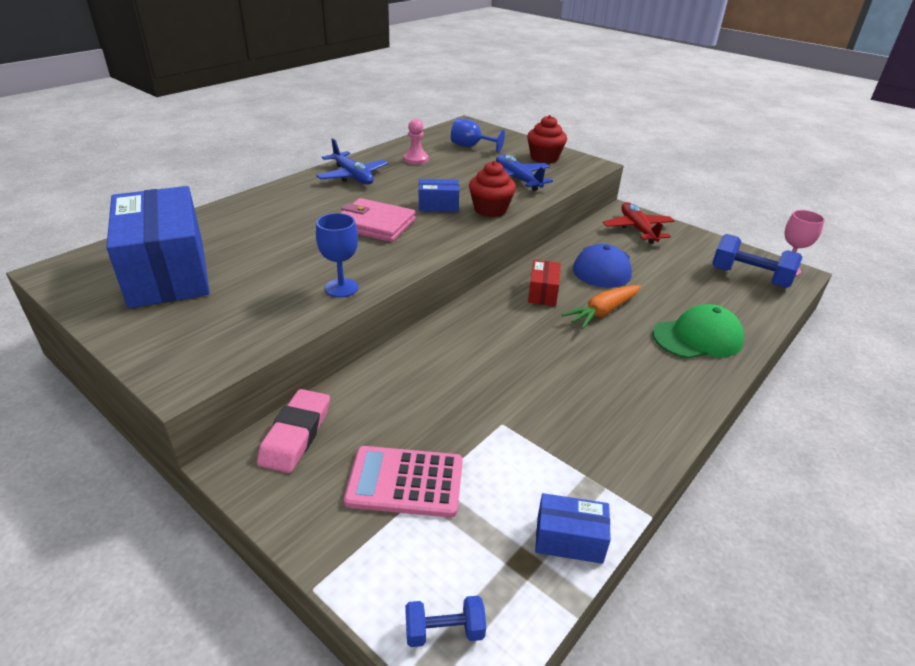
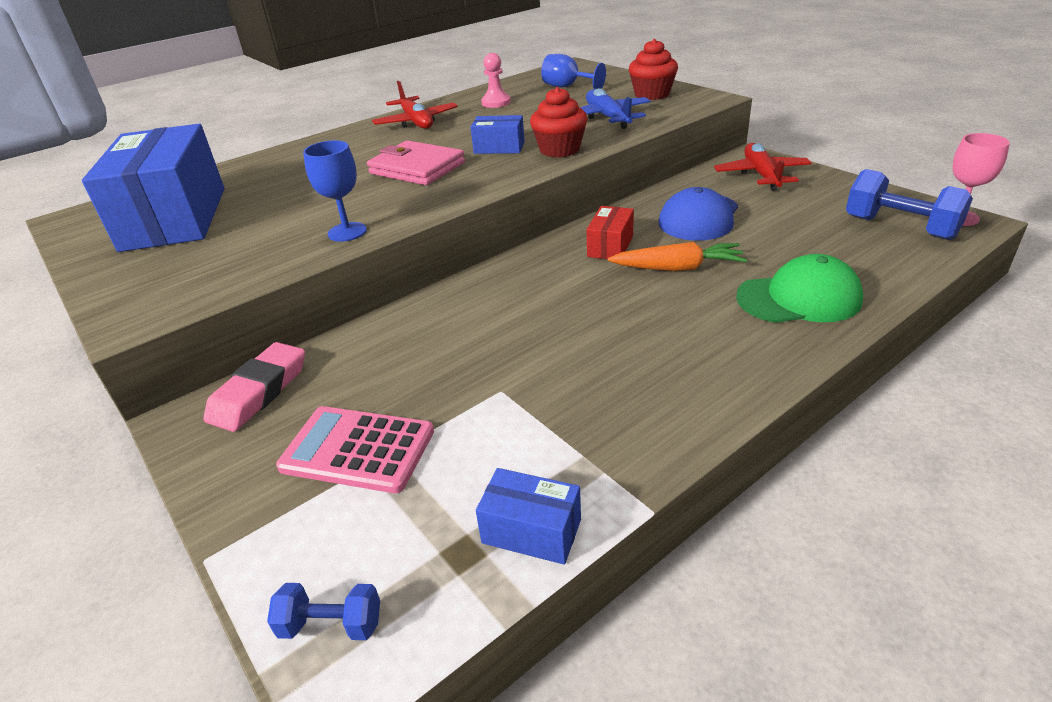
camera: 15 degrees right, 0 degrees up
(352, 176) = (416, 122): blue plane -> red plane
(602, 312) = (678, 268): orange carrot -> orange carrot turned 150 degrees counterclockwise

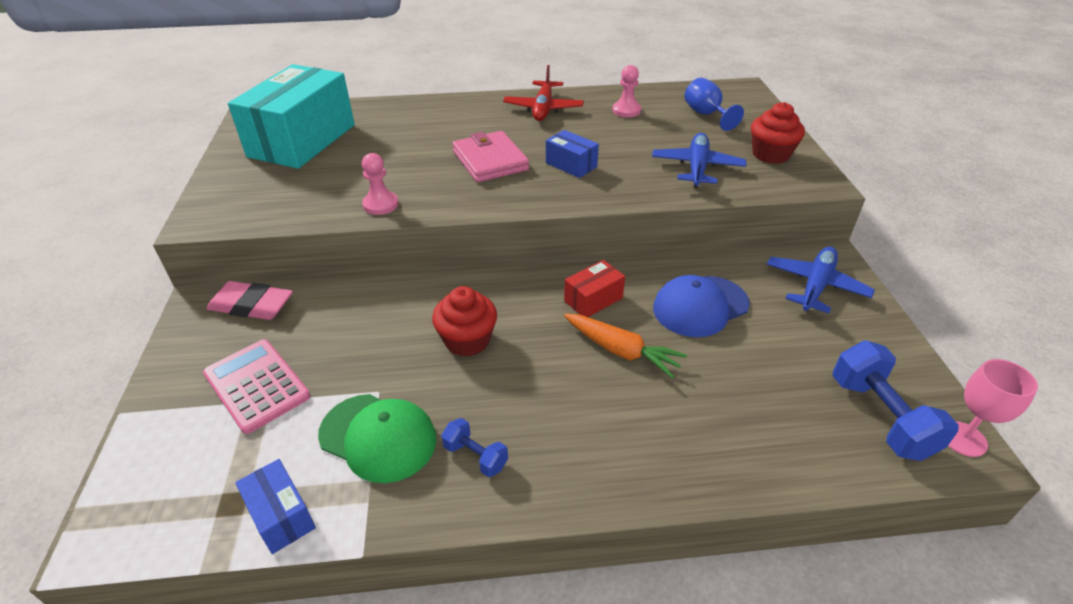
camera: 30 degrees right, 5 degrees up
(175, 218) = (302, 140): blue box -> turquoise box
(259, 392) = (251, 306): pink eraser -> pink eraser turned 45 degrees clockwise
(331, 625) = (129, 502): blue dumbbell -> blue dumbbell (475, 456)
(347, 232) = (380, 204): blue goblet -> pink pawn
(559, 150) = (614, 188): red cupcake -> red cupcake (467, 340)
(761, 175) = (816, 286): red plane -> blue plane
(799, 298) = (685, 439): green cap -> green cap (378, 437)

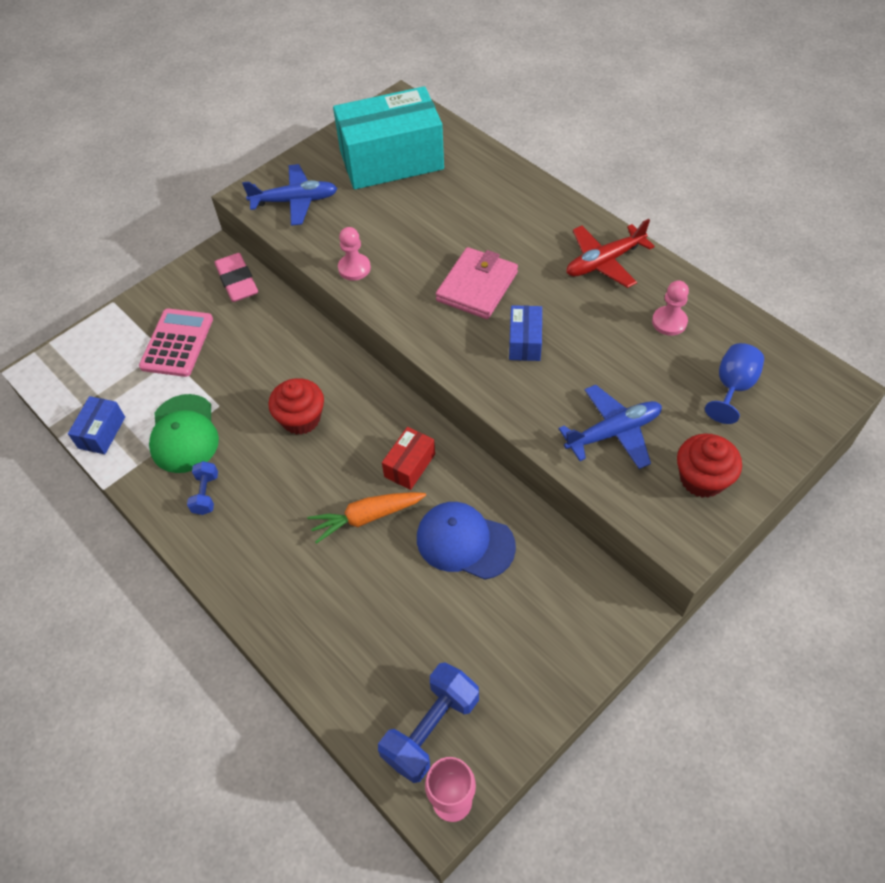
camera: 55 degrees right, 15 degrees up
(593, 299) = (410, 465): red box -> red box turned 75 degrees counterclockwise
(621, 351) = (366, 517): orange carrot -> orange carrot turned 75 degrees clockwise
(816, 286) = (572, 616): blue plane -> blue plane (295, 201)

